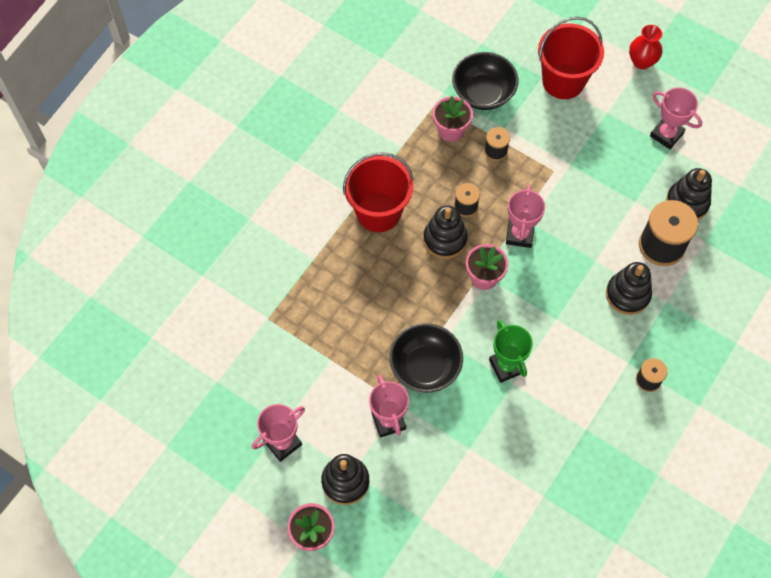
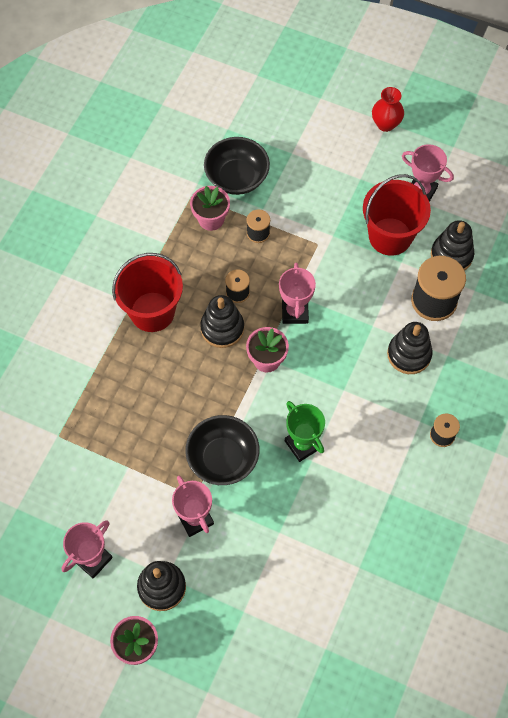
camera: 10 degrees left, 0 degrees up
(563, 81) = (313, 154): red bucket -> red bucket (390, 236)

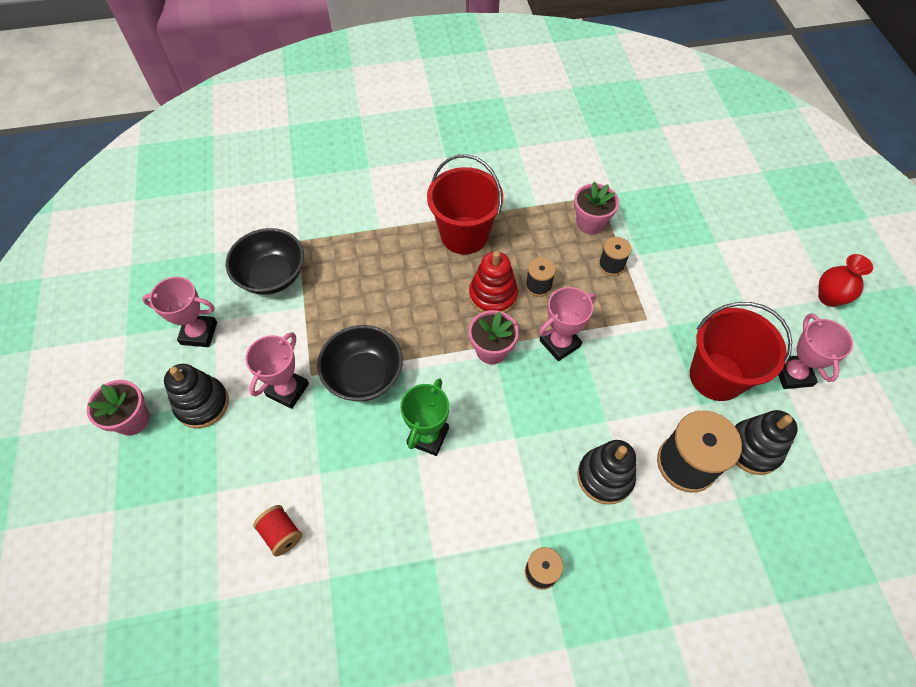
camera: 55 degrees right, 5 degrees down
(222, 328) = (493, 295): black stacking toy -> red stacking toy
(237, 178) = (648, 217): black bowl -> black bowl (272, 275)
(307, 582) = (281, 534): none -> red spool

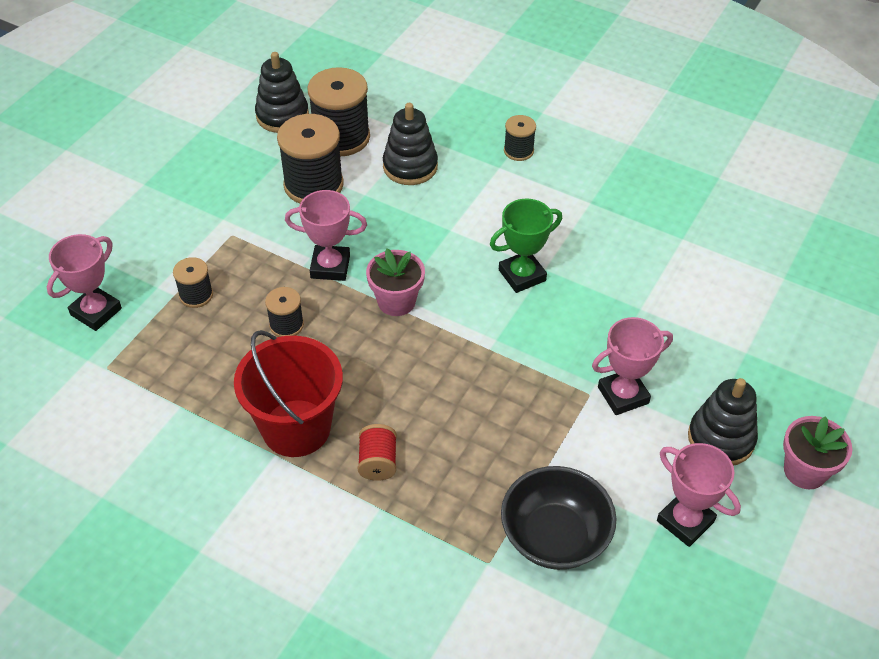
camera: 140 degrees left, 10 degrees down
(281, 534) = (704, 287): red spool -> red spool (378, 462)
(364, 375) = (537, 359): black bowl -> none
(493, 295) = (340, 346): red stacking toy -> none
(590, 223) = (156, 347): pink flower pot -> none
(649, 400) = (313, 185): none -> black spool
(716, 376) = (240, 165): red bucket -> none
(792, 374) = (183, 131): pink trophy -> pink trophy (96, 312)
(829, 297) = (67, 151): red vase -> none

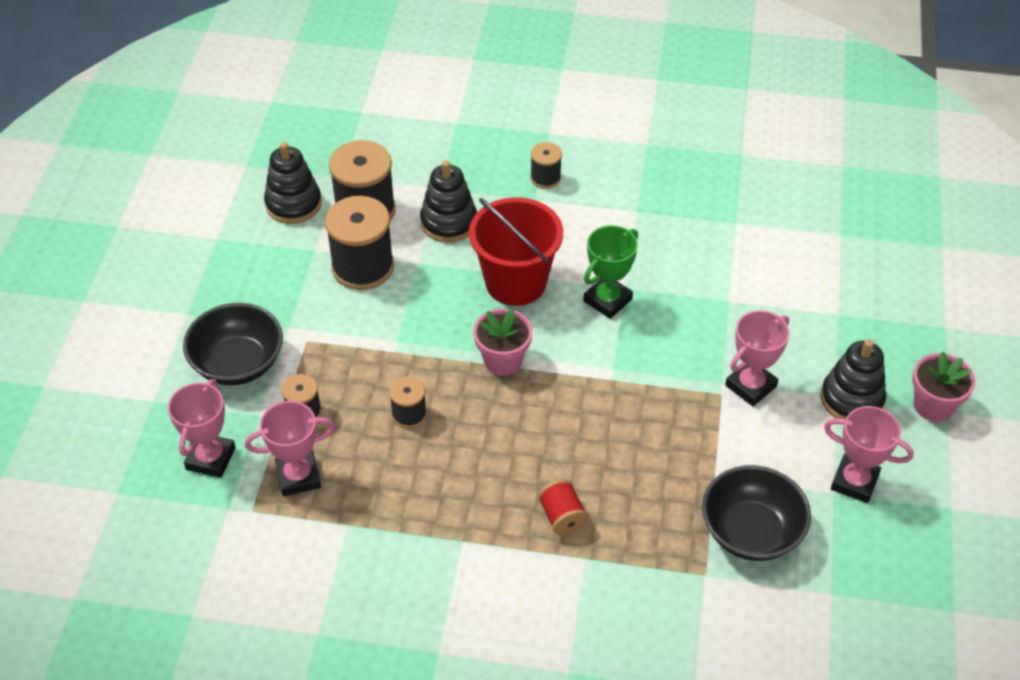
camera: 20 degrees left, 0 degrees up
(163, 237) = (238, 363): none -> black bowl
(296, 428) = (470, 509): red bucket -> red bucket (515, 282)
(330, 266) = (422, 344): pink trophy -> pink trophy (298, 476)

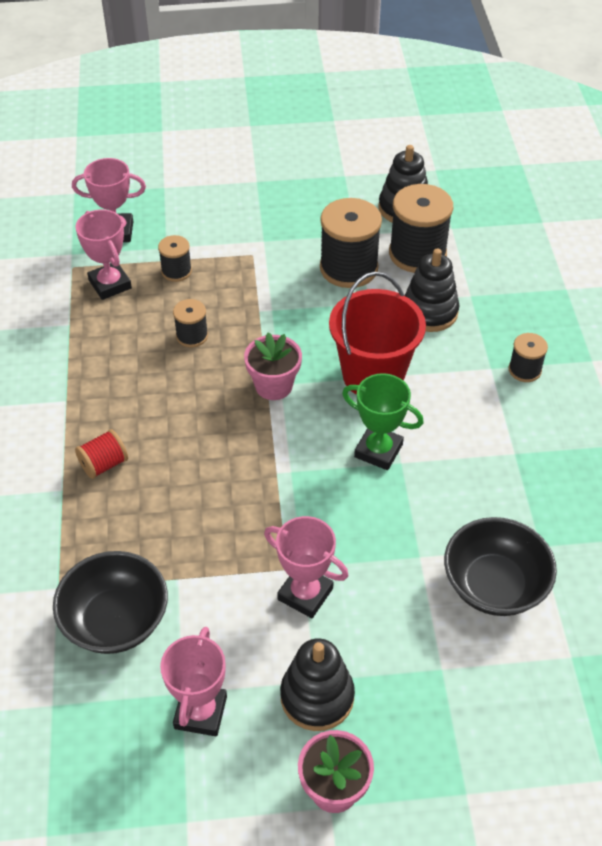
camera: 75 degrees right, 0 degrees up
(238, 363) = (215, 222): black bowl -> black bowl (494, 585)

